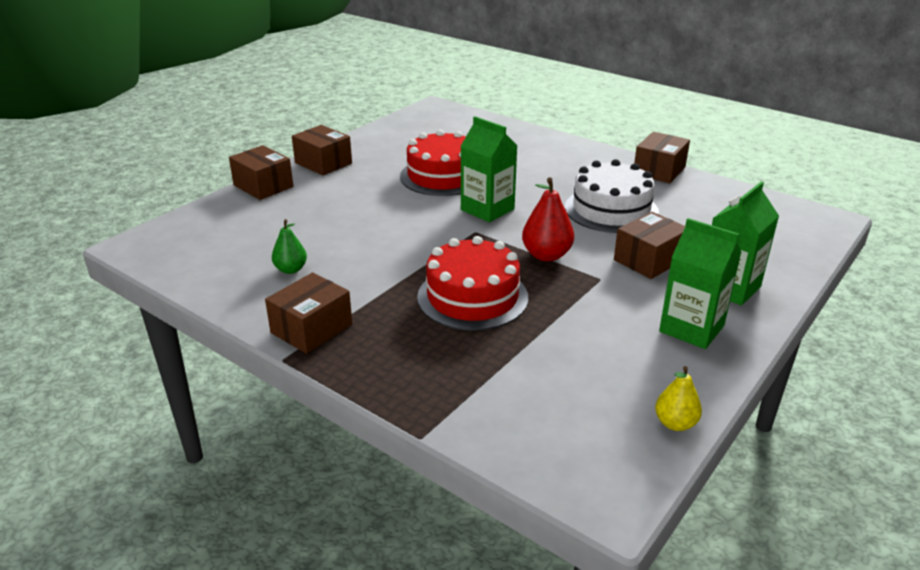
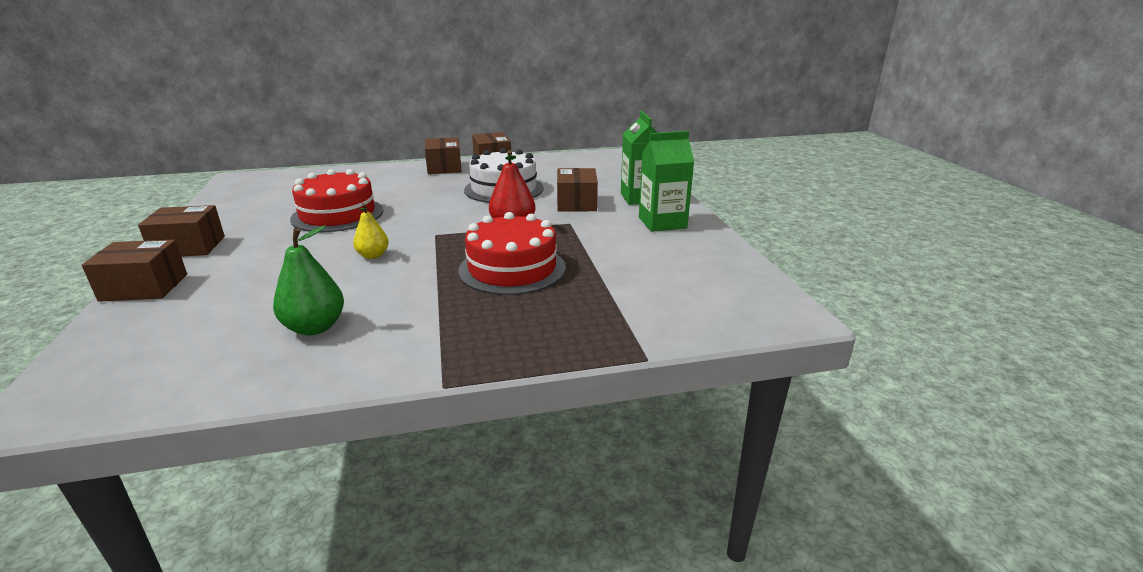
camera: 50 degrees left, 5 degrees down
(291, 269) = (315, 327): green pear -> green pear, size x1.54
(311, 328) = (425, 352): brown box -> brown box (444, 167)
(487, 209) = (418, 219): green carton -> none
(675, 423) = (743, 265): yellow pear -> yellow pear (373, 255)

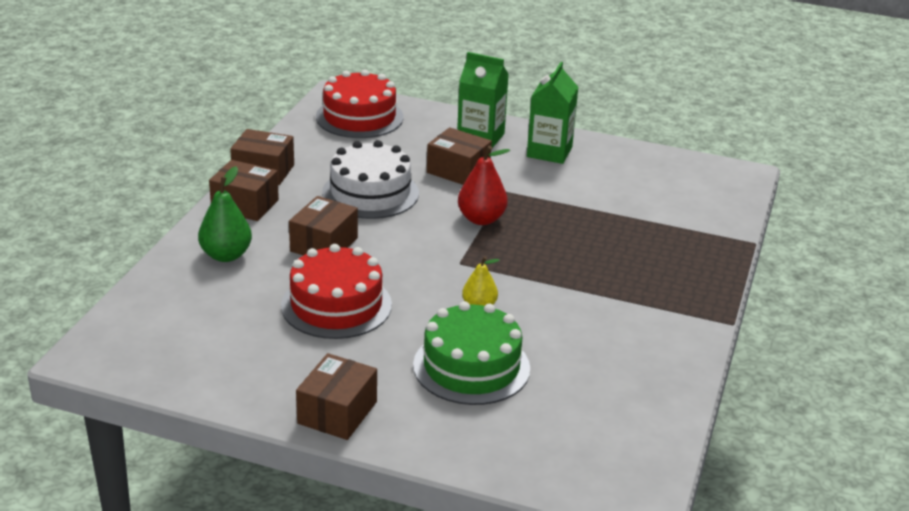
camera: 60 degrees left, 5 degrees up
(144, 287) = (431, 446): brown box -> brown box (324, 244)
(274, 274) = (471, 366): none -> green cake
(315, 327) = (604, 360): green pear -> green pear (226, 255)
(512, 268) = (575, 247): red cake -> red cake (359, 117)

